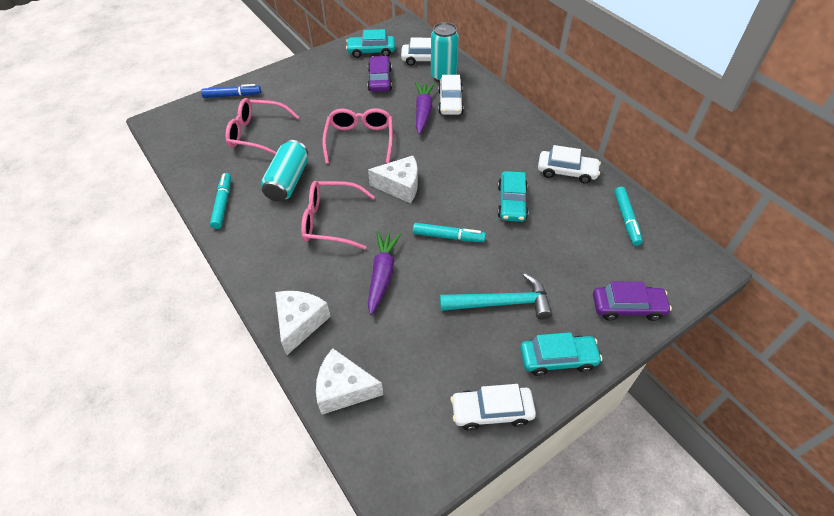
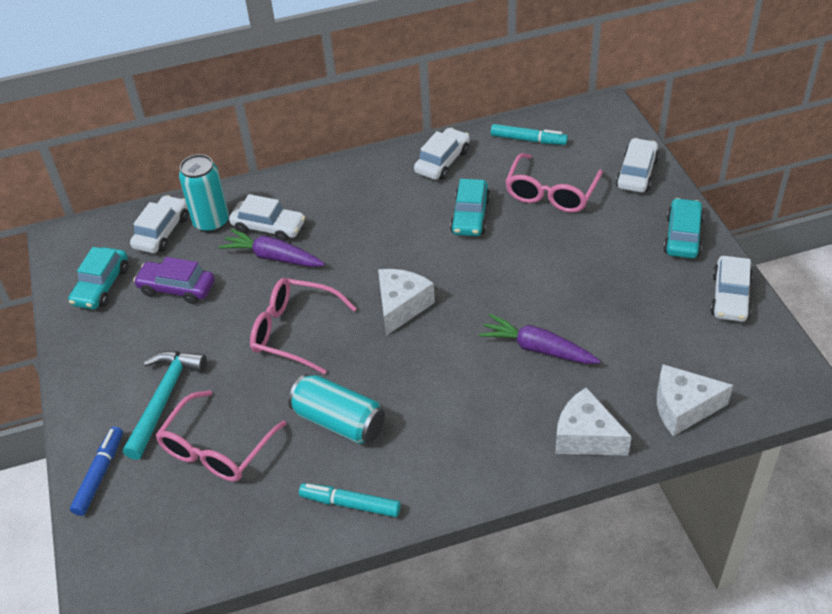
camera: 70 degrees left, 5 degrees down
(330, 221) = (433, 385): pink glasses -> pink glasses (551, 193)
(344, 389) = (683, 408): white cheese -> white cheese turned 60 degrees clockwise
(448, 236) = (501, 280): turquoise marker -> none
(501, 303) = (606, 259): turquoise hammer -> turquoise hammer (164, 399)
(512, 202) = (470, 216): turquoise car -> turquoise car turned 75 degrees clockwise
(627, 307) = (636, 173): purple car -> white car

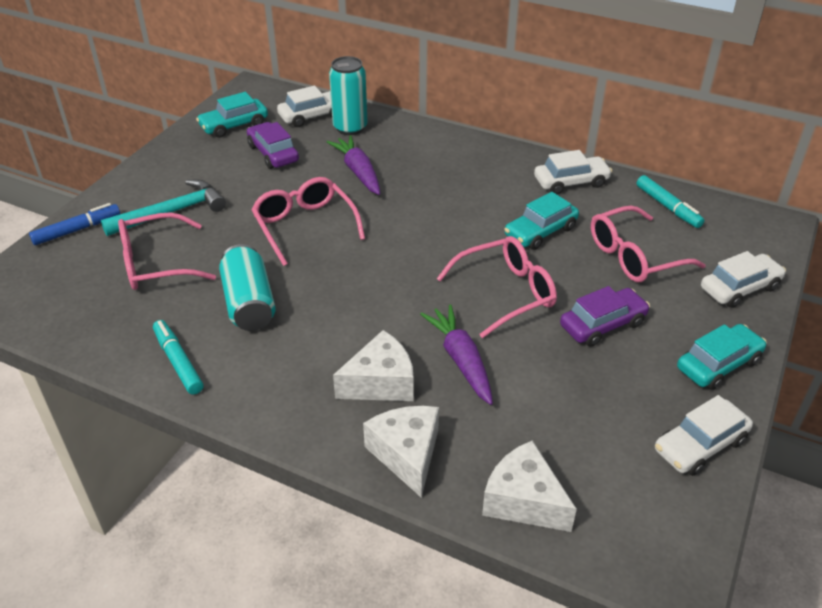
camera: 40 degrees right, 5 degrees down
(268, 227) = (382, 152): white car -> none
(401, 306) = (399, 259): white cheese -> white cheese (380, 382)
(505, 279) = (506, 293): none -> pink glasses
(590, 258) = (602, 324): none -> purple car

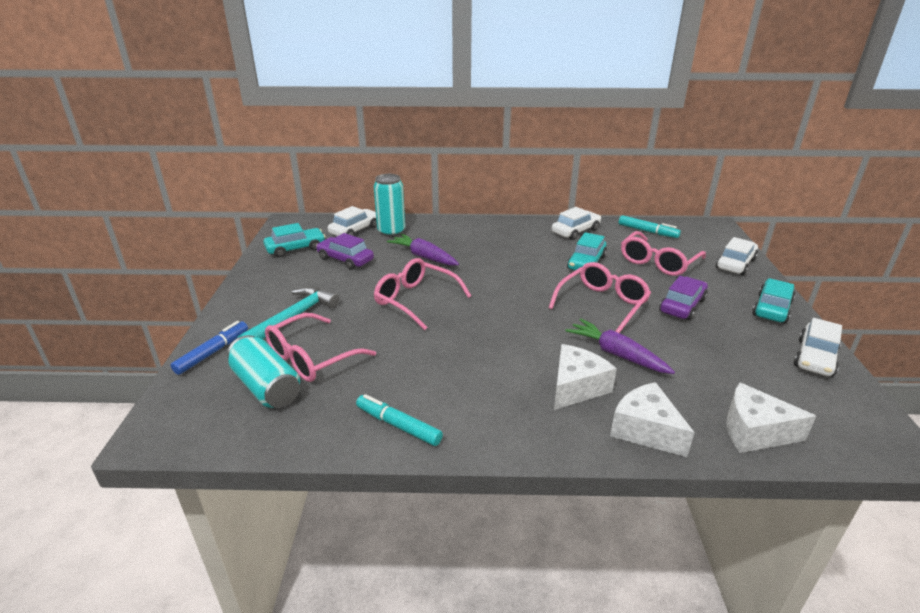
camera: 25 degrees left, 10 degrees down
(234, 125) = (295, 248): turquoise car -> turquoise car turned 150 degrees counterclockwise
(249, 303) = (420, 364): turquoise can -> turquoise can (266, 387)

